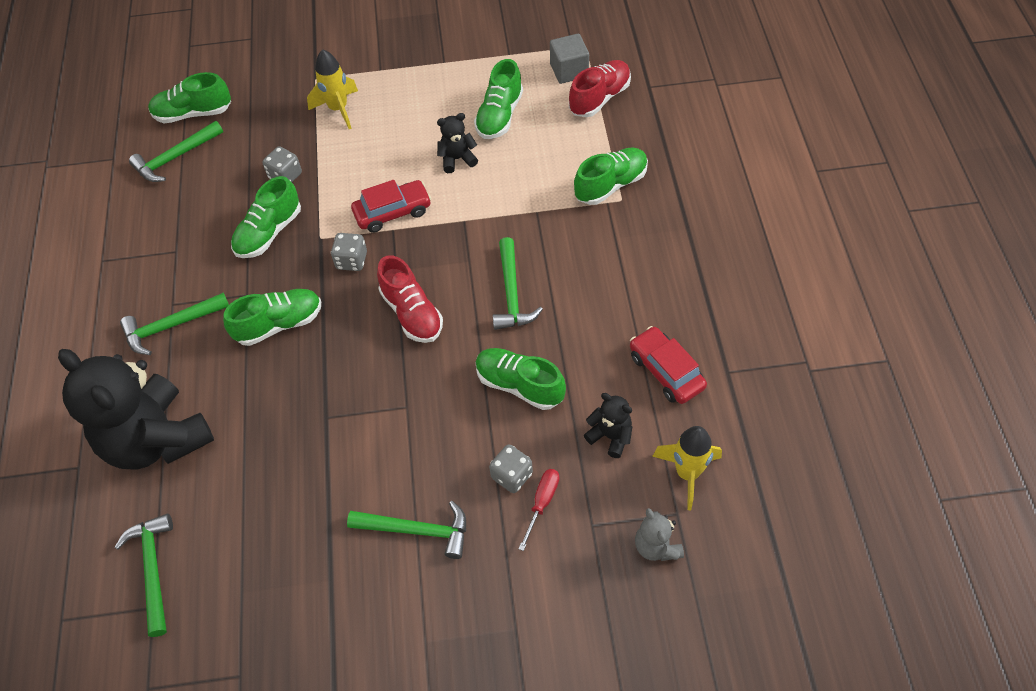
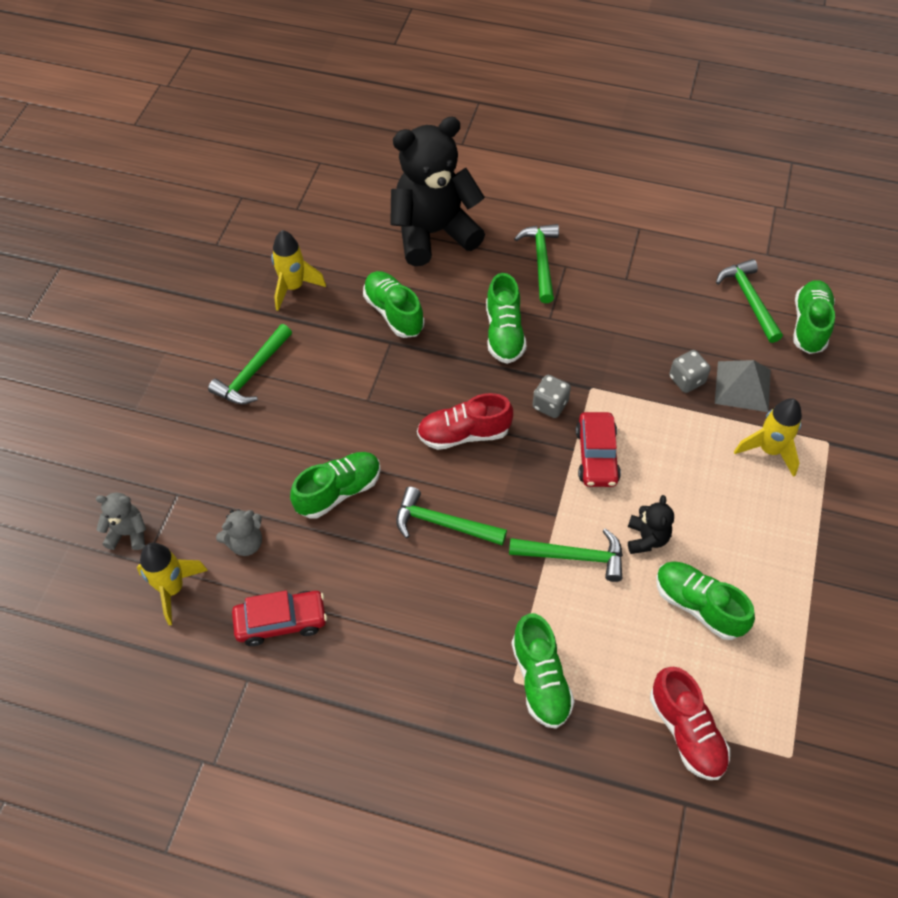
camera: 110 degrees right, 0 degrees up
(153, 570) = (325, 213): green hammer -> green hammer (573, 556)
(269, 232) = (616, 350): green shoe -> green shoe (394, 313)
(278, 139) = (742, 386): none -> grey pyramid
(282, 548) = (293, 287): none -> yellow rocket
(512, 476) = (256, 453): grey dice -> none
(542, 503) = (219, 465): red screwdriver -> none
(569, 70) = (749, 716): grey cube -> none
(610, 436) = (245, 543): black teddy bear -> grey teddy bear

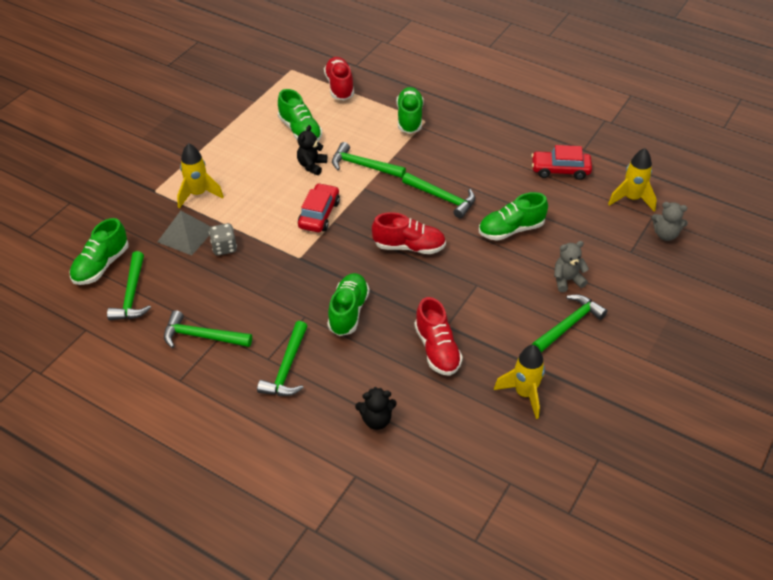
camera: 165 degrees left, 10 degrees down
(245, 543) = (581, 213): grey teddy bear -> grey teddy bear (567, 280)
(394, 313) = (437, 349): green shoe -> red shoe
(433, 233) = (376, 420): black teddy bear -> black teddy bear, size x0.42
(550, 405) = (336, 252): grey dice -> none
(644, 272) = (202, 336): none -> green hammer

